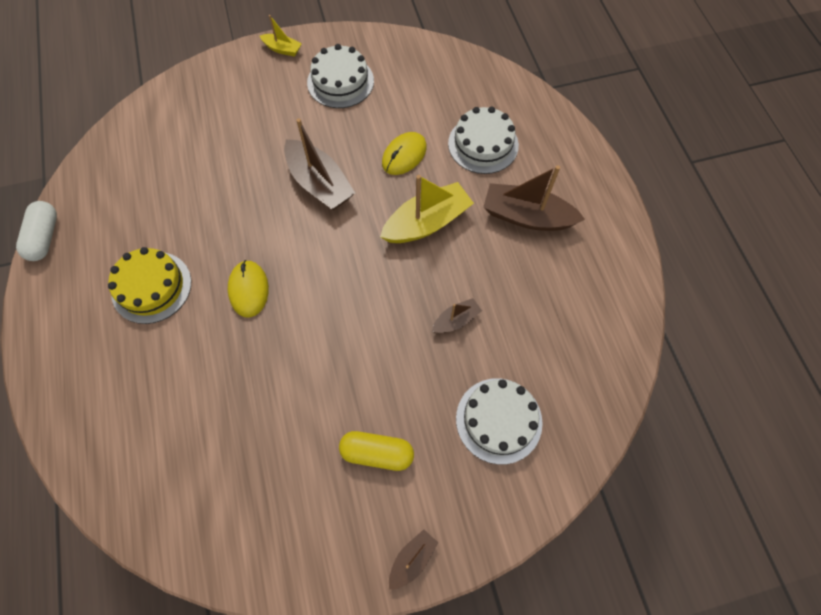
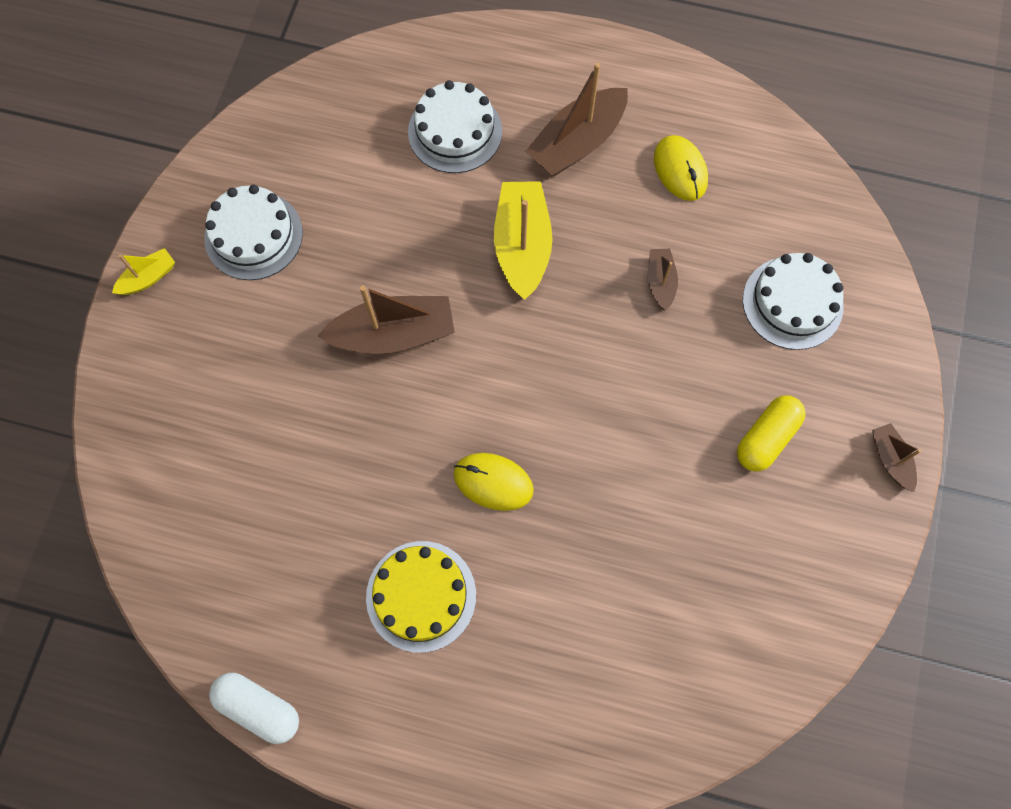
camera: 60 degrees left, 5 degrees up
(404, 155) = (414, 221): yellow mouse -> yellow mouse (680, 170)

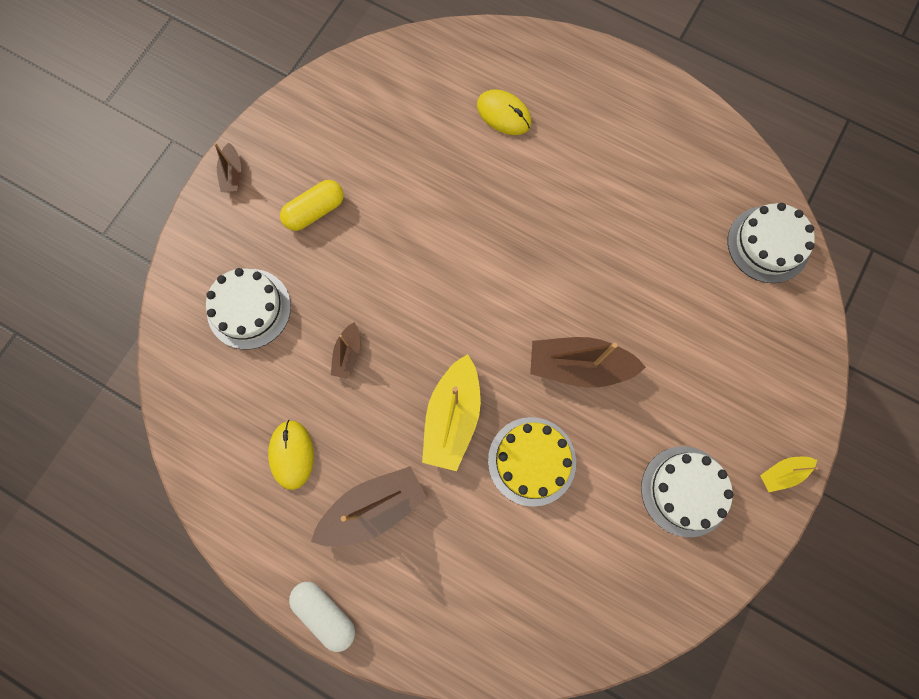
camera: 165 degrees left, 5 degrees up
(259, 708) = (720, 126): white capsule -> white capsule (325, 613)
(421, 596) = (597, 167): yellow cake -> yellow cake (531, 461)
(455, 131) = (482, 552): white cake -> white cake (768, 244)
(493, 482) = (527, 231): yellow mouse -> yellow mouse (503, 114)

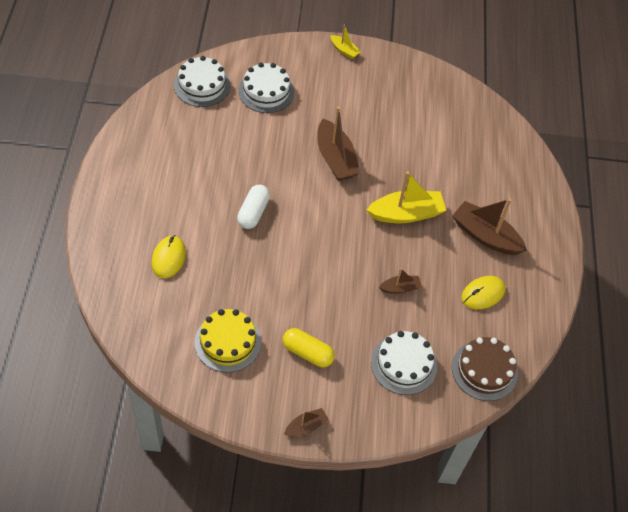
camera: 120 degrees left, 20 degrees down
(194, 398) = (484, 370): none -> brown cake
(325, 613) = (557, 238): white capsule -> white capsule (253, 212)
(531, 461) = (407, 165): yellow cake -> yellow cake (228, 342)
(685, 491) = (380, 89): white cake -> white cake (266, 91)

